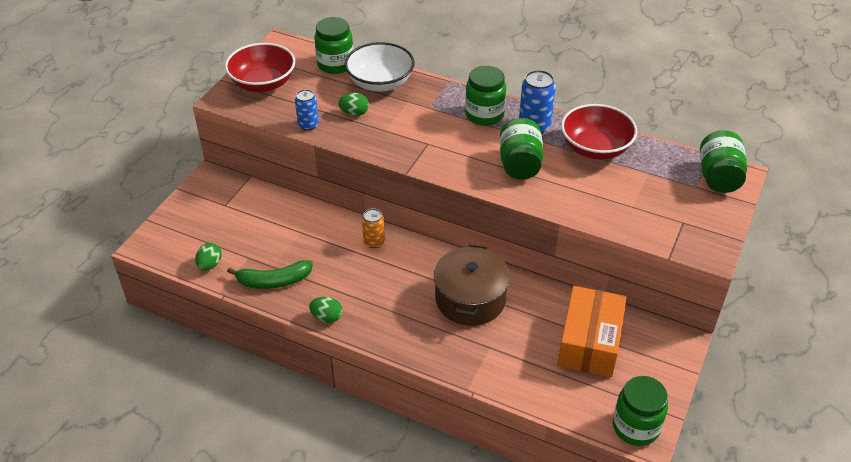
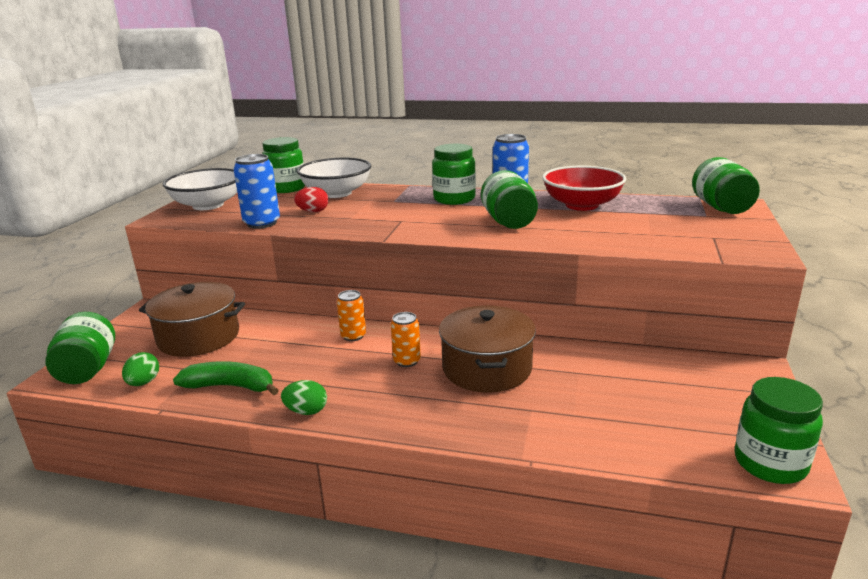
camera: 10 degrees left, 20 degrees down
(167, 242) = (88, 369): none -> green jar
(250, 220) = (199, 337): none -> brown pot
(263, 83) = (208, 205): red bowl -> white bowl
(274, 281) = (230, 386): green banana -> green banana turned 150 degrees counterclockwise
(308, 125) = (262, 223): blue can -> blue can, size x1.54
(354, 113) = (313, 211): green egg -> red egg
(410, 279) = (407, 361): none -> orange can
(589, 342) = (652, 387): orange box -> none

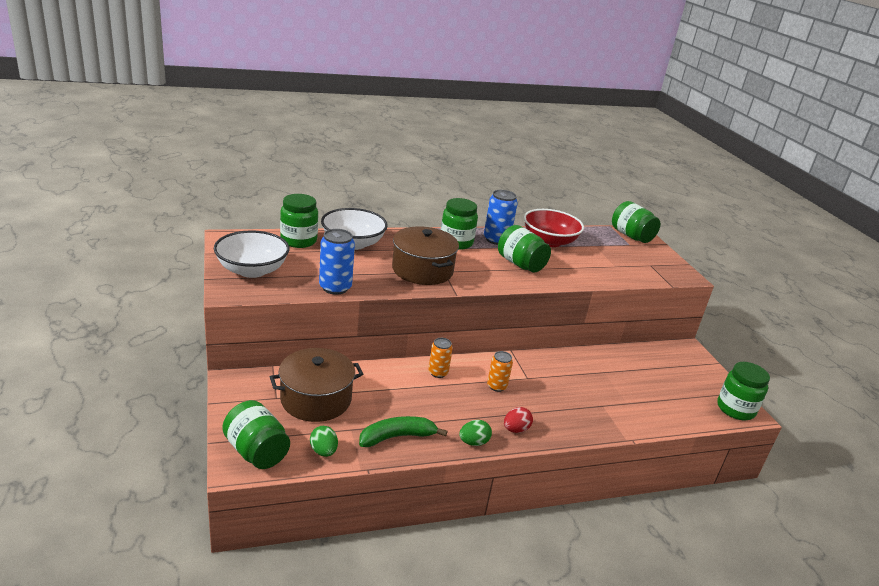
camera: 35 degrees left, 5 degrees up
(313, 211) = (361, 268): red egg -> red egg (515, 429)
(487, 368) = (551, 381): brown pot -> brown pot (422, 270)

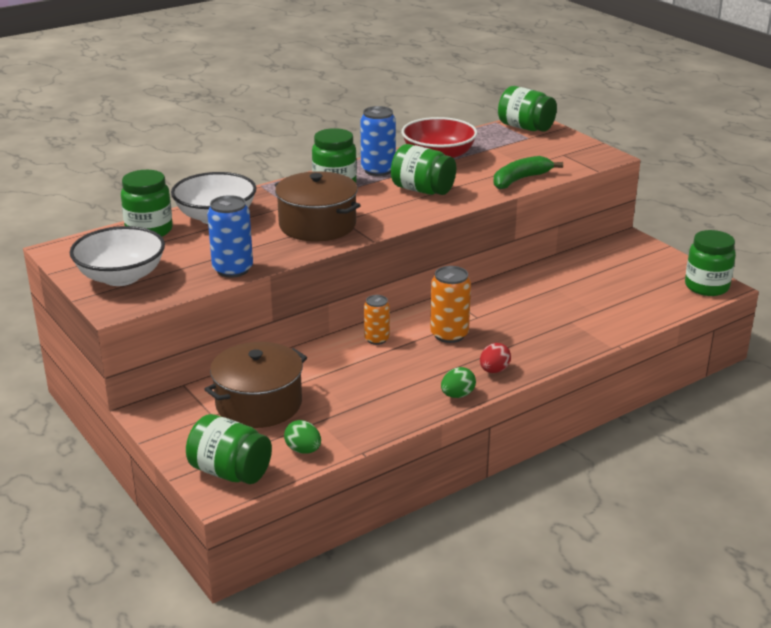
camera: 15 degrees left, 0 degrees up
(397, 437) = (373, 414): green banana -> green banana (520, 180)
(497, 386) = (449, 334): orange can -> orange can, size x1.54

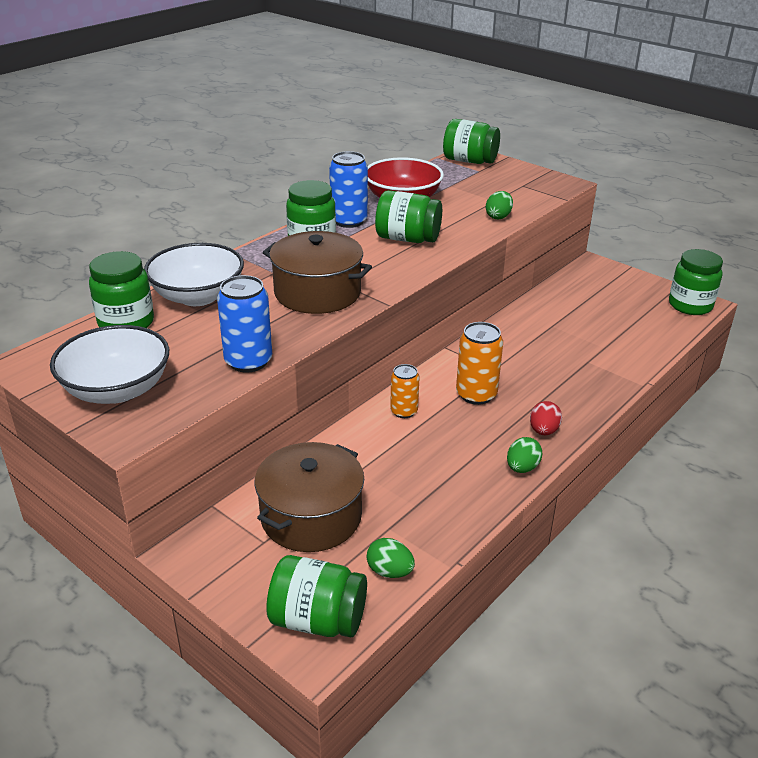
camera: 15 degrees left, 5 degrees up
(520, 180) = (498, 216): green banana -> green egg

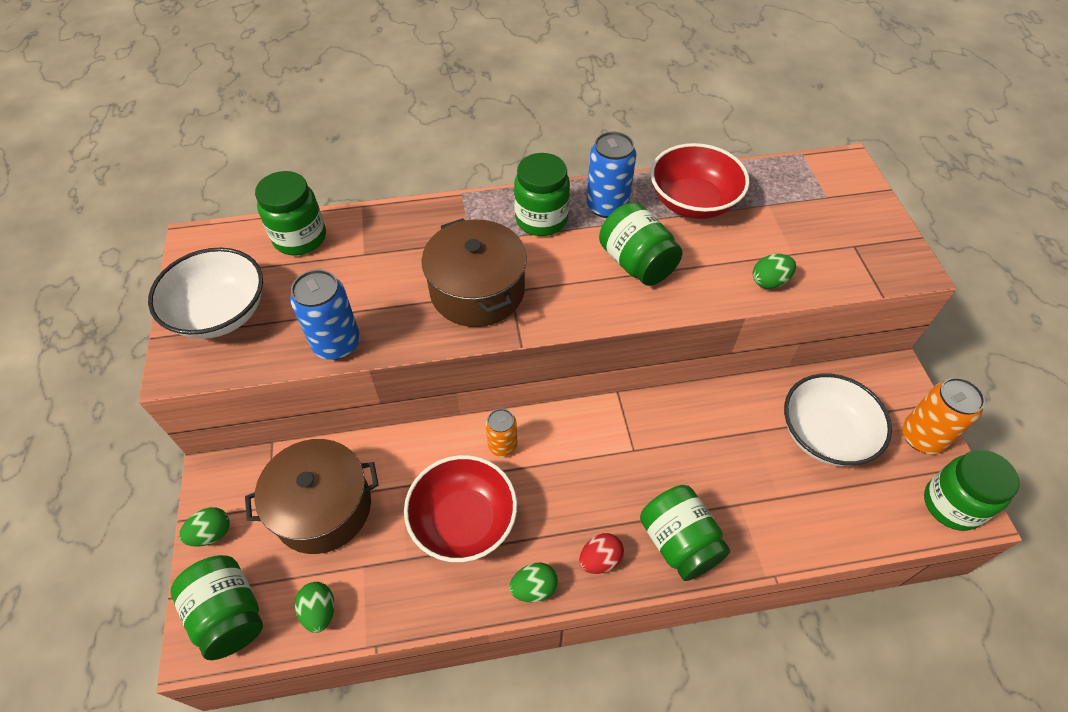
camera: 40 degrees right, 20 degrees up
(198, 296) = (380, 236): white bowl -> white bowl (824, 435)
(233, 586) = (212, 533): none -> green egg
(430, 463) = (463, 521): none -> red bowl
(469, 161) = (833, 175): green jar -> green jar (679, 542)
(476, 394) = (585, 470): orange can -> orange can (922, 437)

